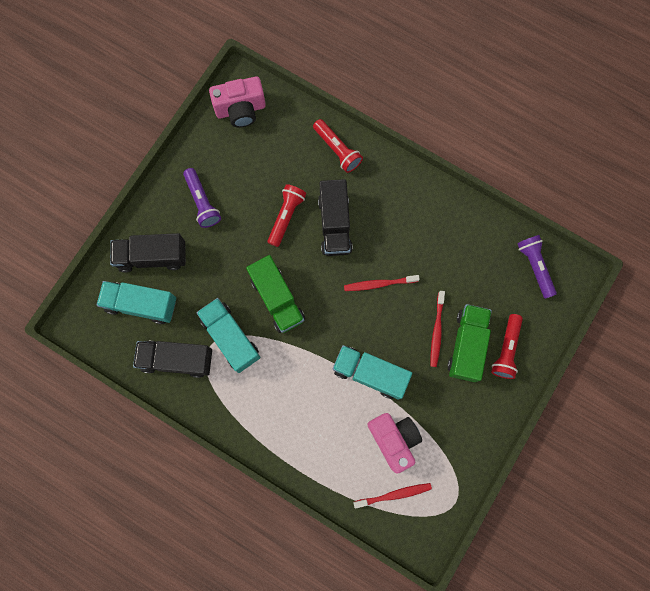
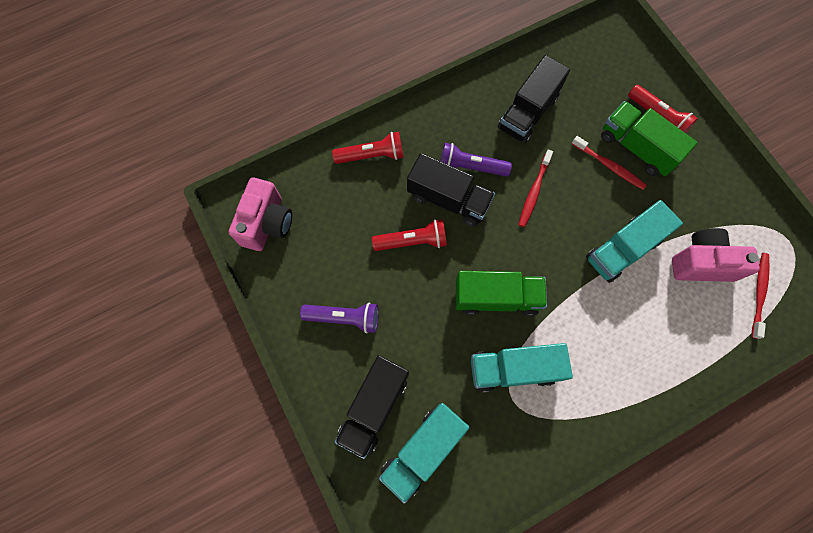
camera: 60 degrees left, 5 degrees down
(177, 359) = (508, 443): black truck -> black truck (528, 112)
(286, 216) = (412, 241): red flashlight -> red flashlight turned 120 degrees clockwise
(534, 267) = (589, 53): purple flashlight -> purple flashlight (470, 167)

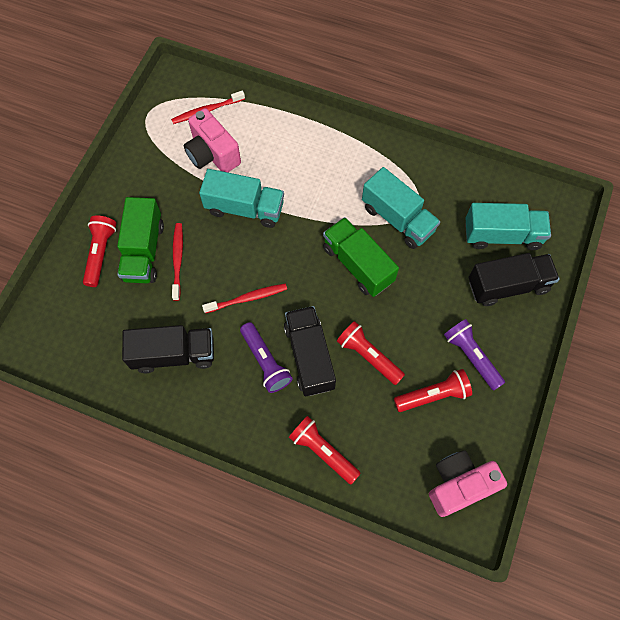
camera: 130 degrees left, 5 degrees down
(342, 262) = (433, 395): none -> red flashlight

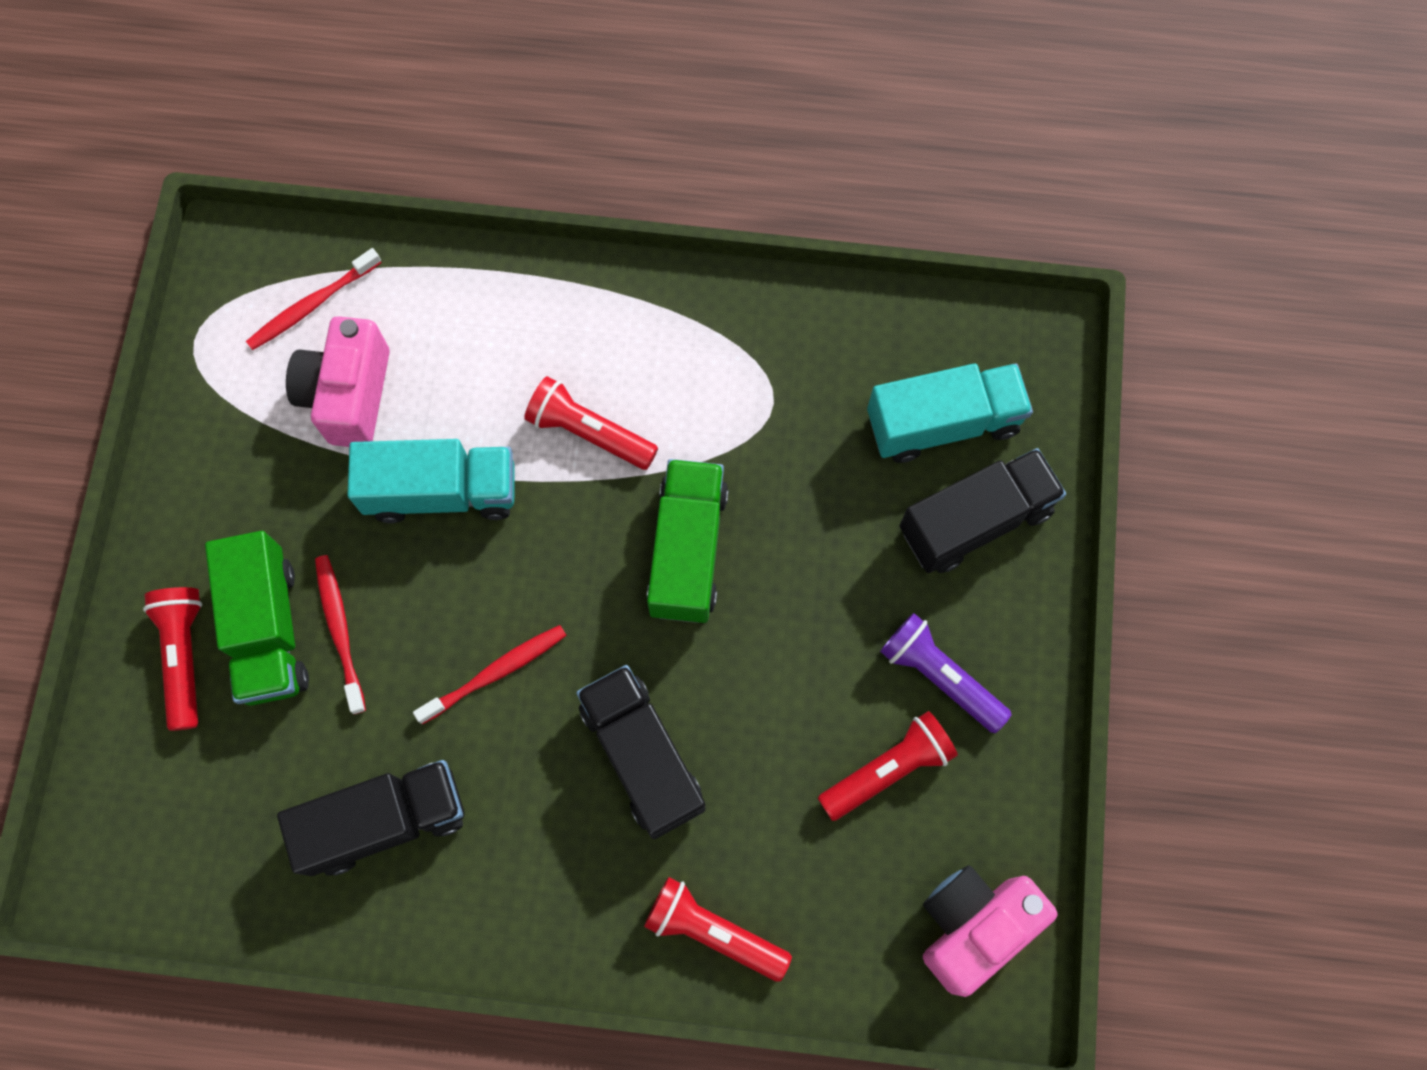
camera: 15 degrees left, 5 degrees up
(212, 154) = (349, 395): pink camera -> pink camera turned 60 degrees clockwise
(265, 361) = (562, 788): purple flashlight -> none
(358, 264) = (687, 551): green truck -> green truck turned 60 degrees clockwise
(368, 356) = (751, 726): red flashlight -> red flashlight (589, 432)
(398, 219) = (741, 439): turquoise truck -> none

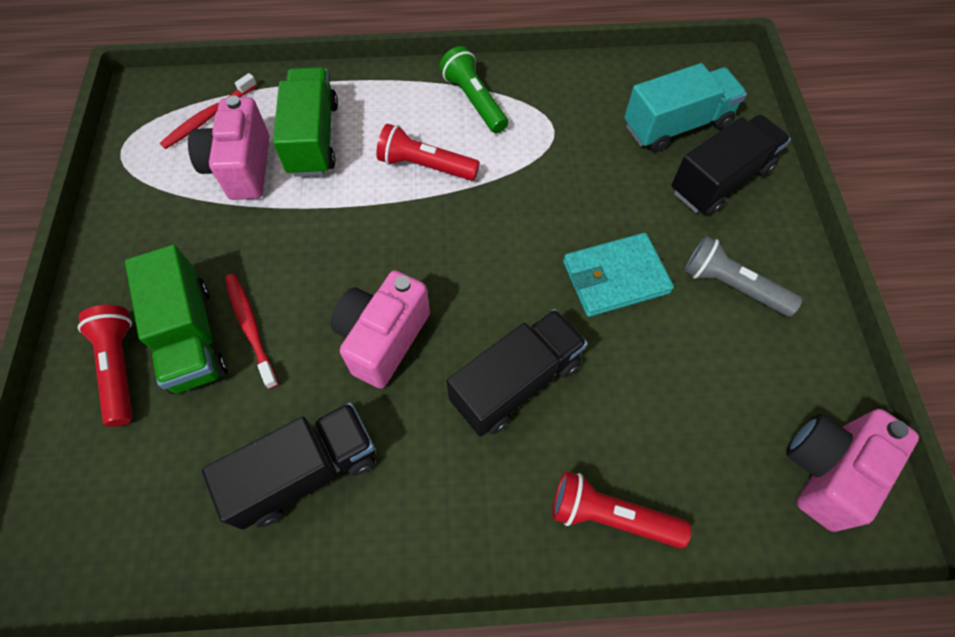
camera: 10 degrees left, 10 degrees down
(442, 491) = (320, 219): turquoise truck -> none
(496, 673) = (383, 339): red toothbrush -> pink camera
(642, 756) = (516, 382): black truck -> black truck turned 90 degrees clockwise
(674, 336) = (474, 101): none -> green flashlight
(687, 551) = (516, 230): green truck -> green truck (313, 138)
(796, 639) = (615, 277): none -> turquoise wallet
(887, 769) = (715, 359): red flashlight -> none
(940, 676) = (731, 286): purple flashlight -> grey flashlight

